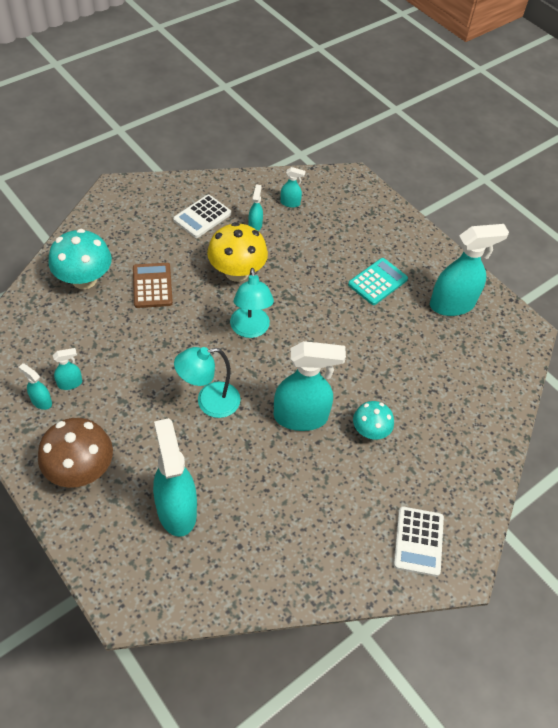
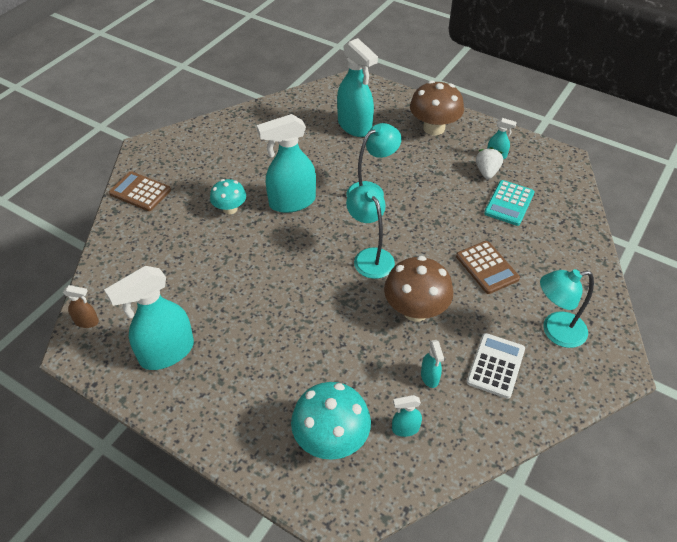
camera: 165 degrees right, 5 degrees down
(70, 383) = (487, 172): turquoise spray bottle -> white strawberry
(84, 279) = (552, 252): turquoise mushroom -> turquoise mushroom (331, 439)
(139, 223) = (555, 331): none -> turquoise lamp
(237, 272) = (415, 310): yellow mushroom -> brown mushroom
(377, 282) = (258, 351): turquoise calculator -> turquoise calculator (509, 203)
(418, 541) = (177, 153): white calculator -> none
(469, 491) = (140, 192): none -> brown calculator
(520, 352) = (87, 322): none -> brown spray bottle

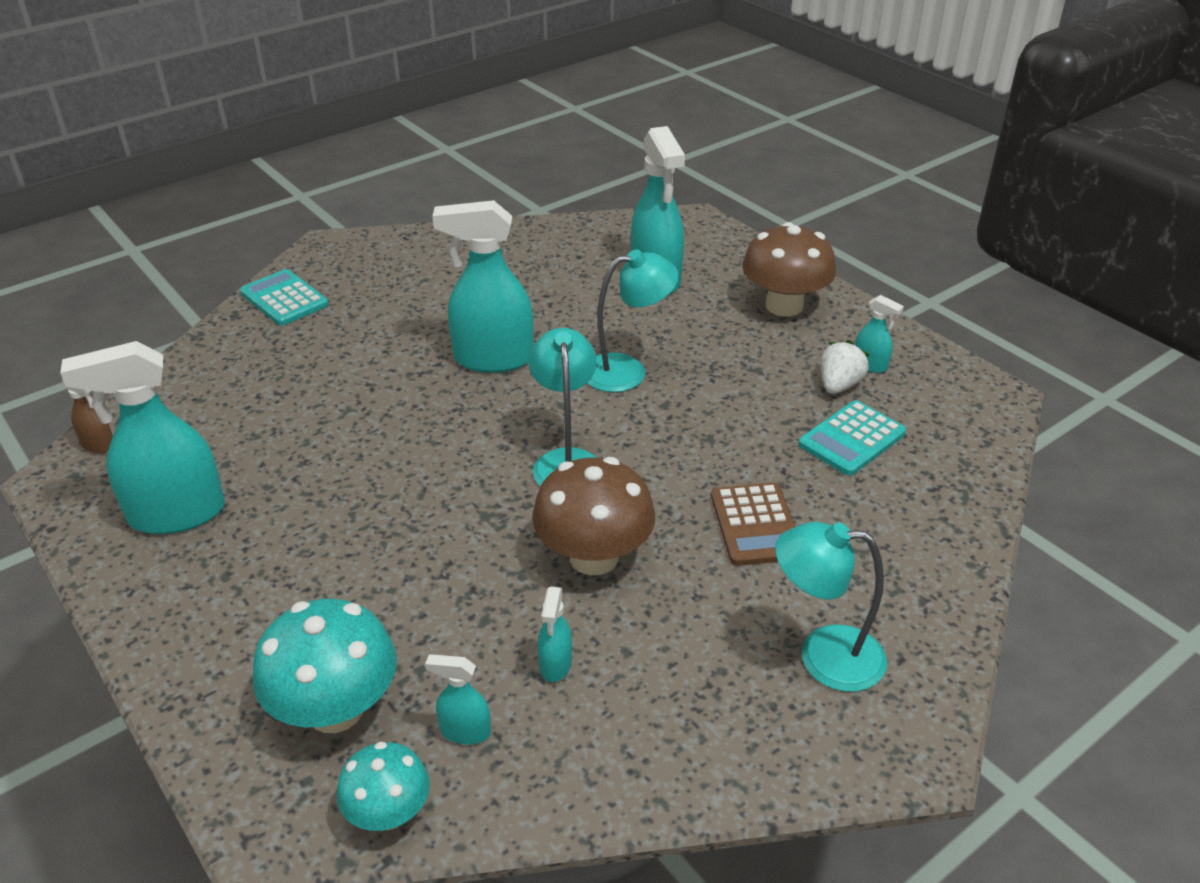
camera: 20 degrees right, 10 degrees down
(140, 192) = (284, 299): brown calculator -> turquoise calculator
(230, 209) = (395, 347): turquoise mushroom -> turquoise mushroom (388, 813)
(495, 366) = (681, 680): white calculator -> none

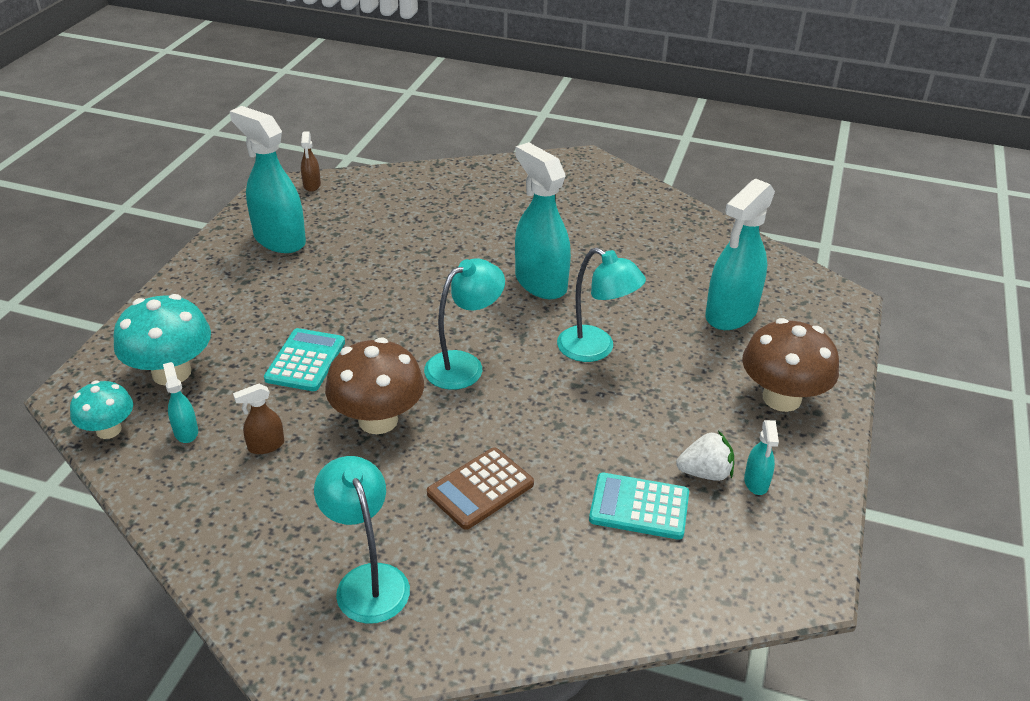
camera: 55 degrees right, 0 degrees up
(284, 299) = (508, 173): turquoise calculator -> turquoise calculator (305, 360)
(555, 664) = (266, 446): turquoise spray bottle -> brown spray bottle

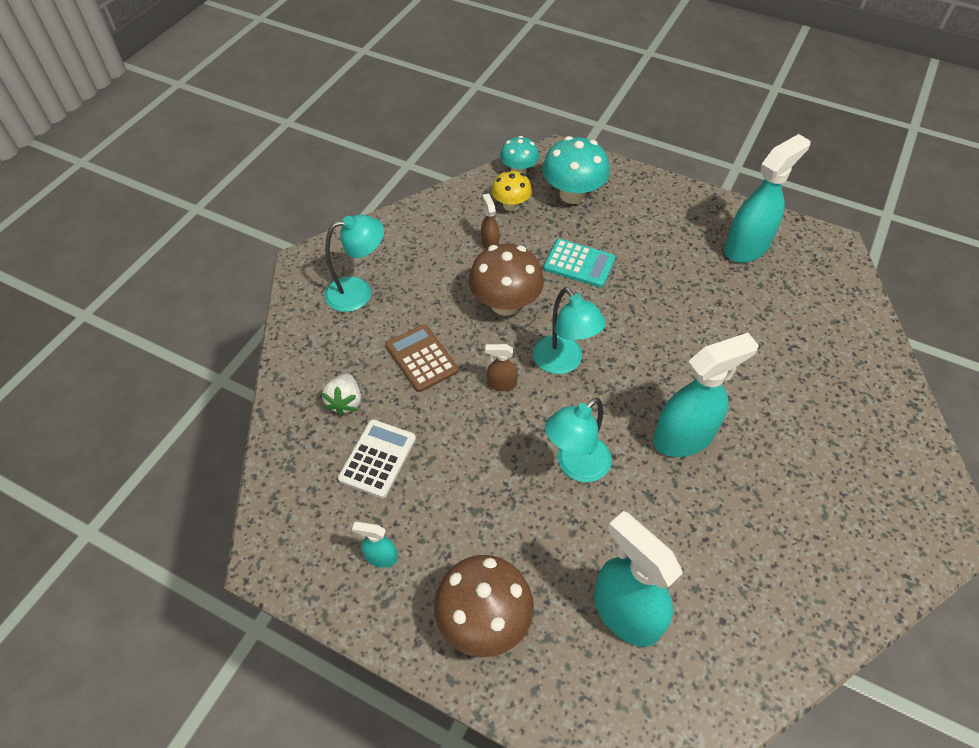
camera: 100 degrees right, 15 degrees up
(186, 432) = (511, 205): turquoise spray bottle -> yellow mushroom
(312, 185) = (844, 269): brown spray bottle -> brown spray bottle (501, 384)
(639, 507) = (377, 458): turquoise calculator -> white calculator
(705, 473) = (401, 518): white strawberry -> white strawberry (345, 402)

